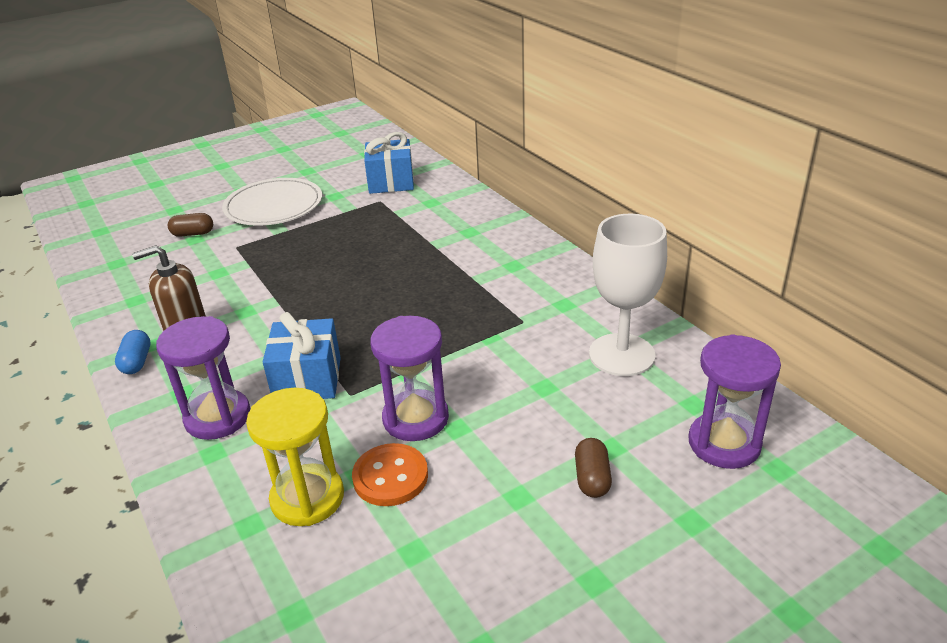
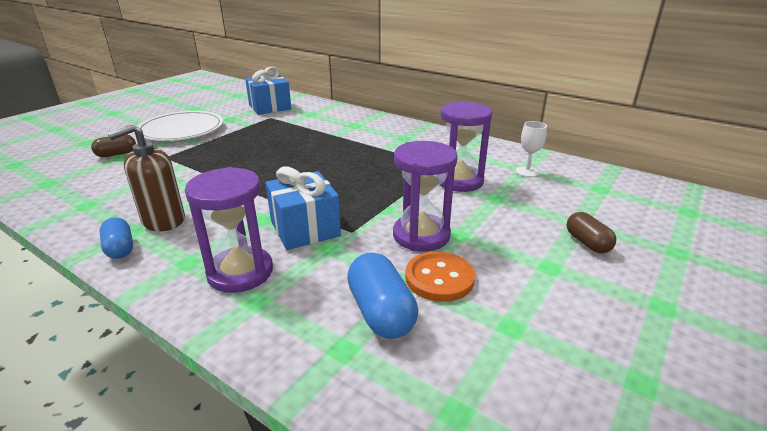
camera: 25 degrees left, 5 degrees down
(307, 498) = (381, 312): yellow hourglass -> blue capsule
(621, 355) = (527, 172): white goblet -> white goblet, size x0.46
(724, 443) = (643, 205): purple hourglass -> purple hourglass (459, 181)

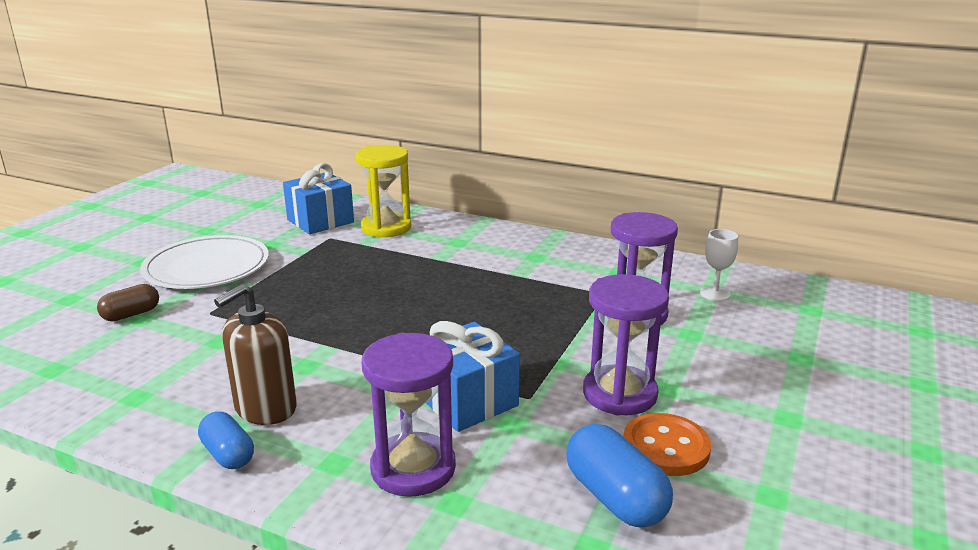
camera: 10 degrees left, 5 degrees down
(310, 114) = (386, 228): none -> yellow hourglass
(587, 243) = (820, 383): brown capsule -> none

